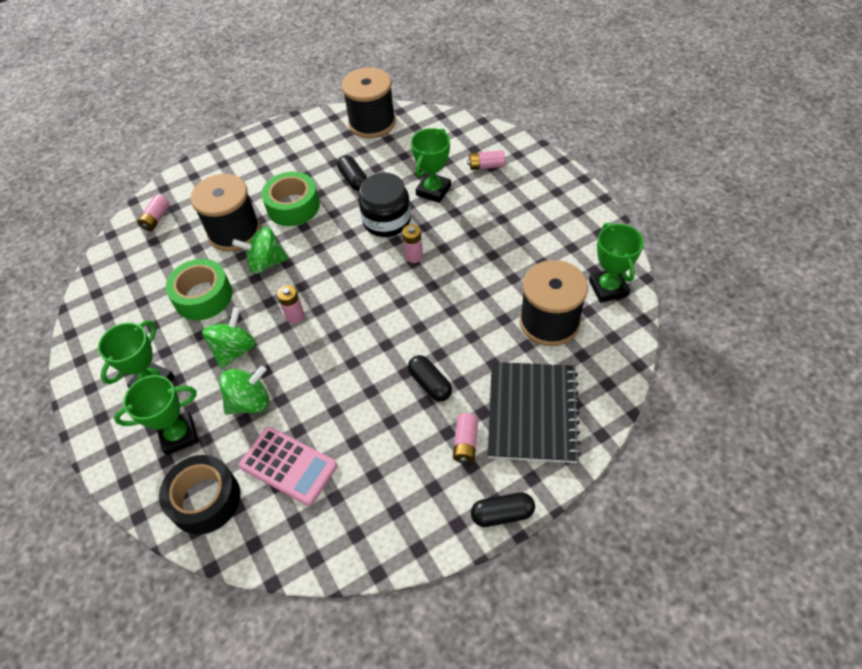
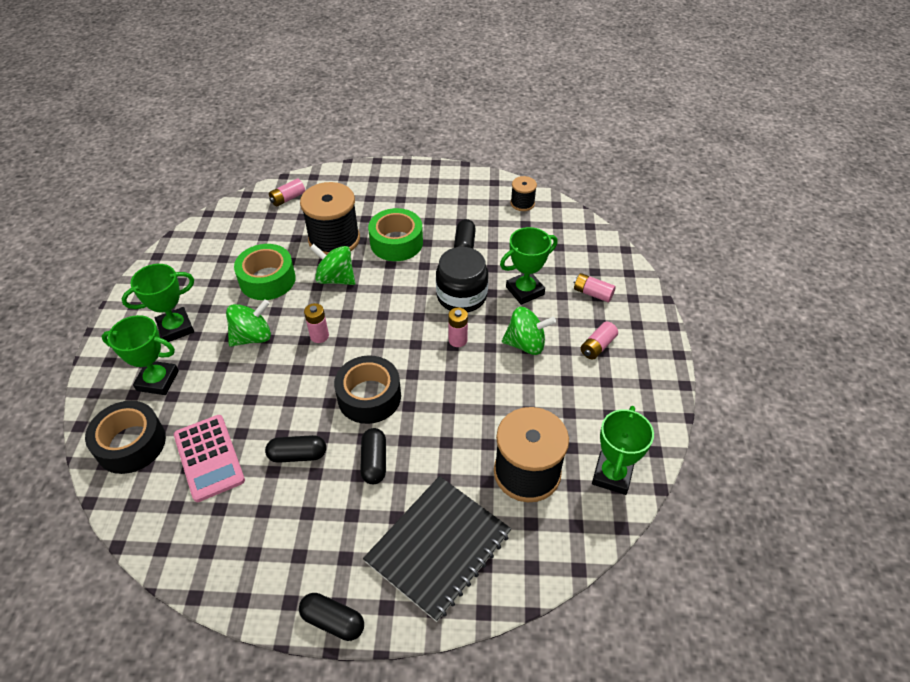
camera: 30 degrees right, 5 degrees down
(250, 402) = (227, 386): green spinning top -> green spinning top (526, 344)
(363, 417) = (298, 455): none -> black capsule
(372, 123) = (522, 203): black spool -> black spool, size x0.50
(381, 339) = (369, 397): none -> black tape
(465, 443) = (358, 534): pink battery -> pink battery (597, 346)

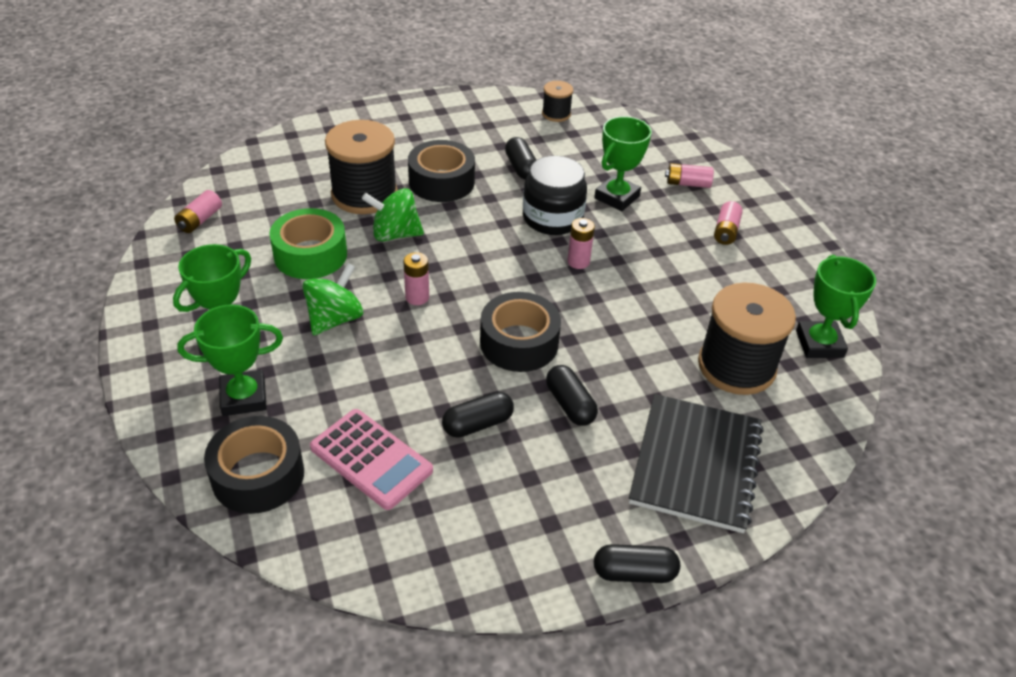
camera: 25 degrees left, 5 degrees down
(288, 198) = (275, 164): pink battery -> pink battery (200, 220)
(396, 242) = (441, 182): green tape -> black tape
(526, 344) = (652, 247): green spinning top -> none

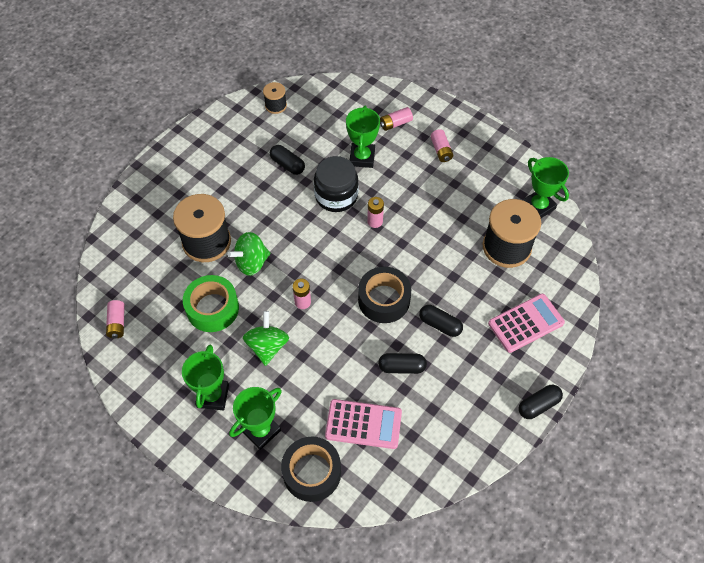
camera: 30 degrees left, 15 degrees up
(441, 182) = (247, 204): black tape -> none
(478, 424) = (402, 367): black capsule -> black capsule turned 60 degrees clockwise
(695, 464) = (526, 323): black notebook -> pink calculator

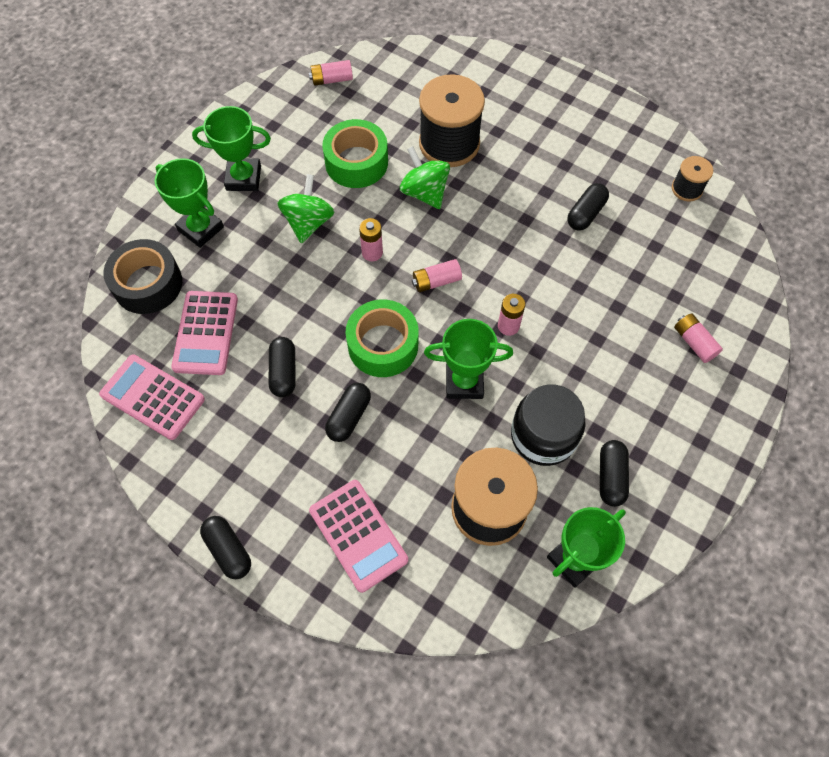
camera: 85 degrees right, 5 degrees up
(267, 346) = (308, 222): green spinning top -> green spinning top turned 75 degrees counterclockwise
(336, 196) = (544, 275): black jar -> black jar (543, 435)
(362, 157) = (618, 302): green trophy -> green trophy (464, 382)
(384, 300) = (383, 345): black tape -> green tape
(418, 463) = (153, 397): none -> pink calculator
(441, 150) = (656, 409): pink battery -> pink battery (436, 281)
(486, 180) = (611, 477): none -> black capsule

